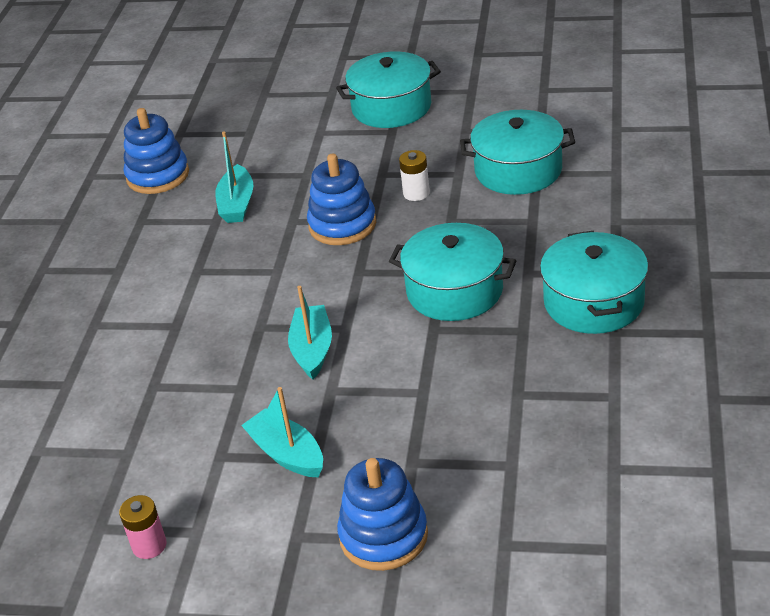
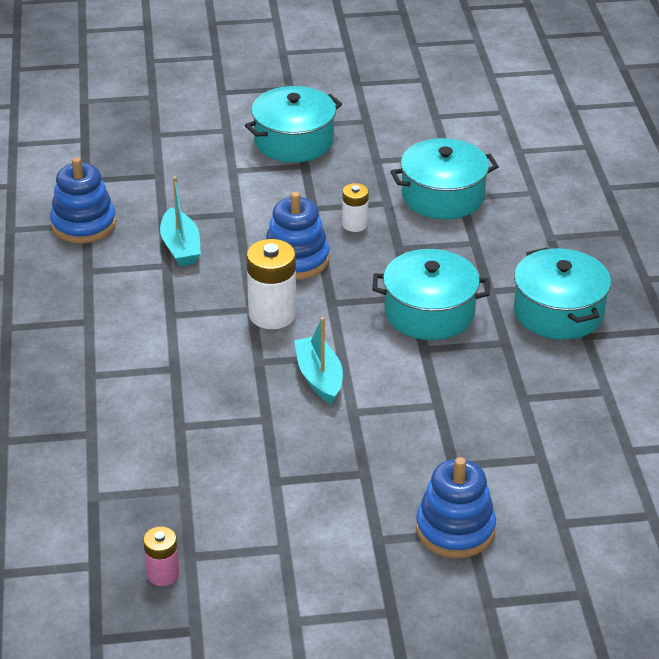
camera: 20 degrees left, 0 degrees up
(149, 545) = (245, 565): pink battery -> pink battery (163, 574)
(287, 454) = (337, 471): turquoise boat -> none
(294, 279) = (272, 314): none -> white battery

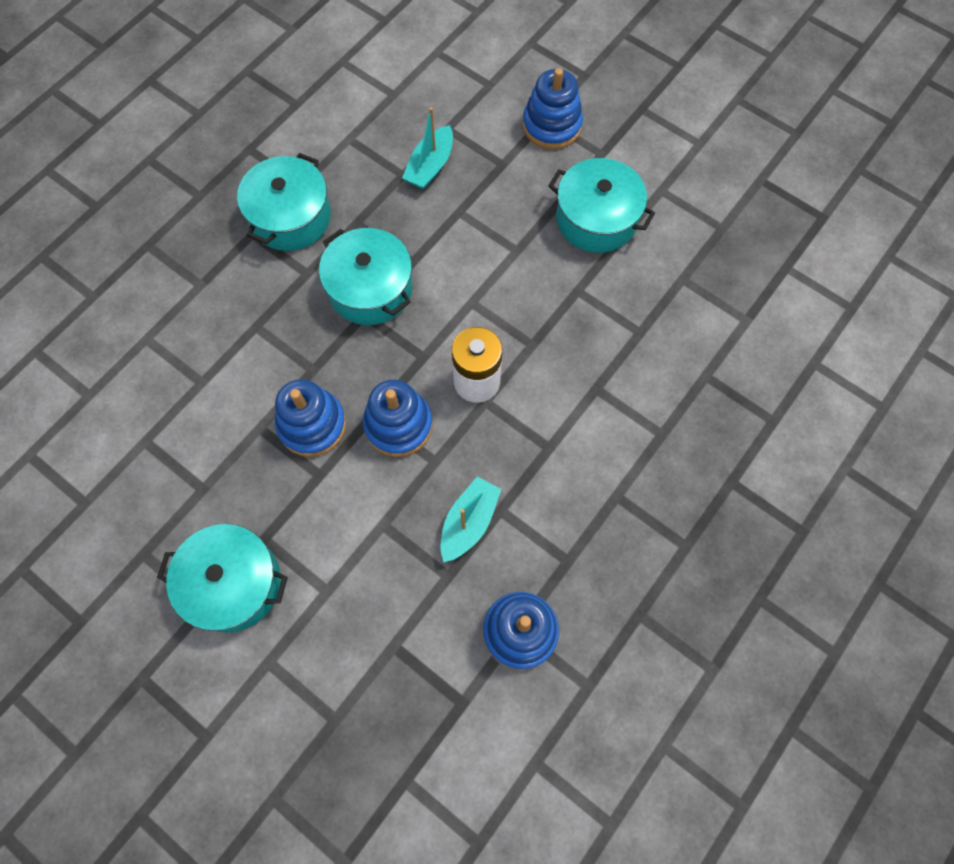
camera: 135 degrees left, 30 degrees up
(163, 574) = (749, 228): pink battery -> none
(319, 377) = (507, 295): turquoise boat -> turquoise boat (430, 166)
(355, 224) = (312, 425): white battery -> blue stacking toy
(443, 196) = (211, 396): turquoise pot -> turquoise pot (596, 219)

